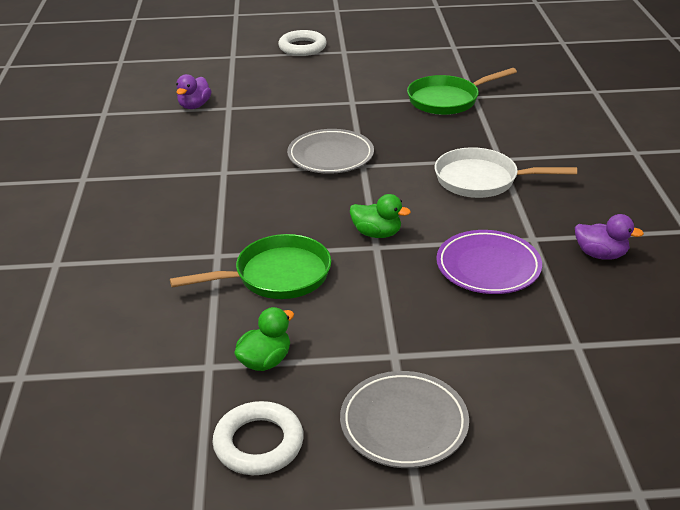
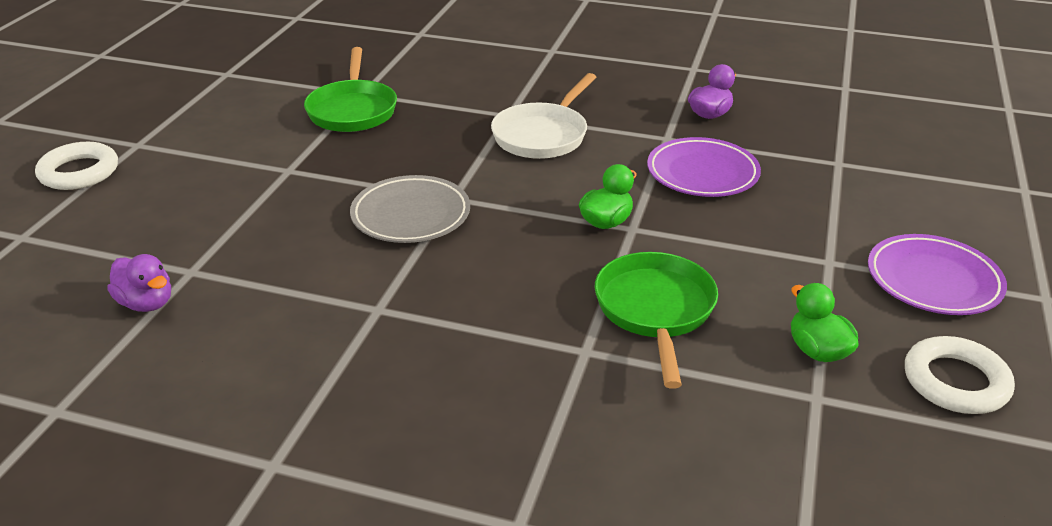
camera: 70 degrees left, 0 degrees up
(404, 423) = (933, 280): grey plate -> purple plate

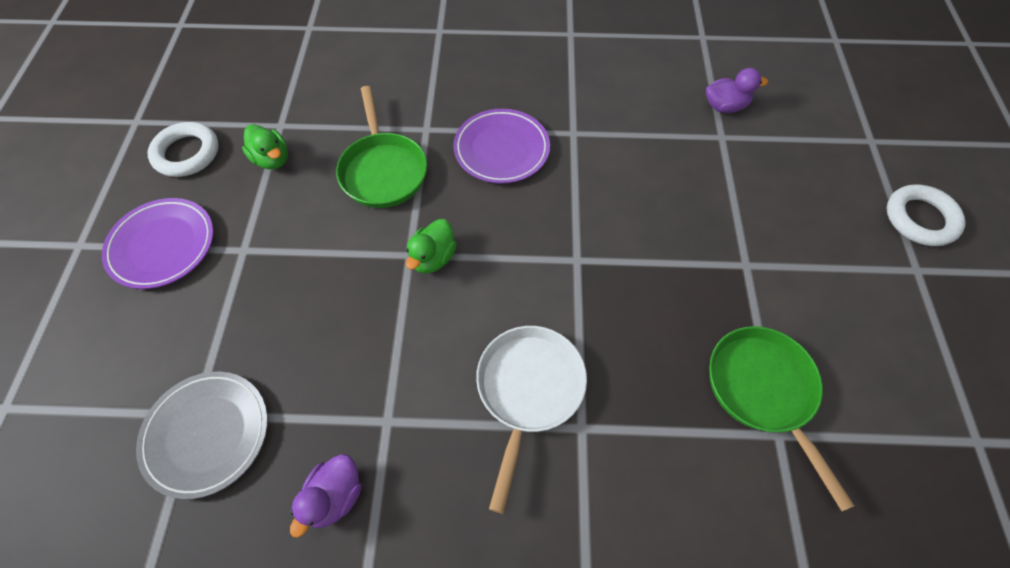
camera: 165 degrees right, 25 degrees up
(146, 303) = (725, 106): purple duck -> purple duck turned 150 degrees clockwise
(411, 215) = (601, 229): grey plate -> grey plate (207, 434)
(702, 173) = (346, 357): purple plate -> purple plate (501, 149)

